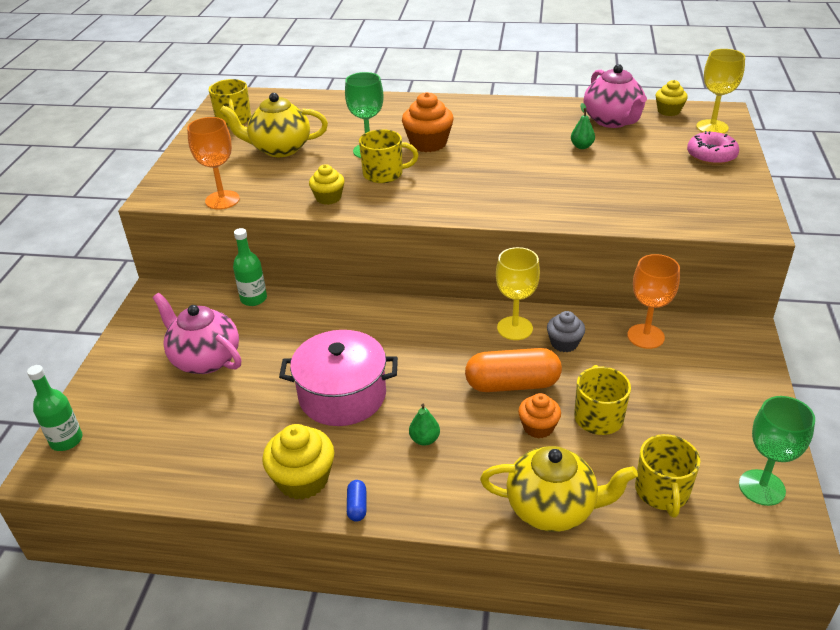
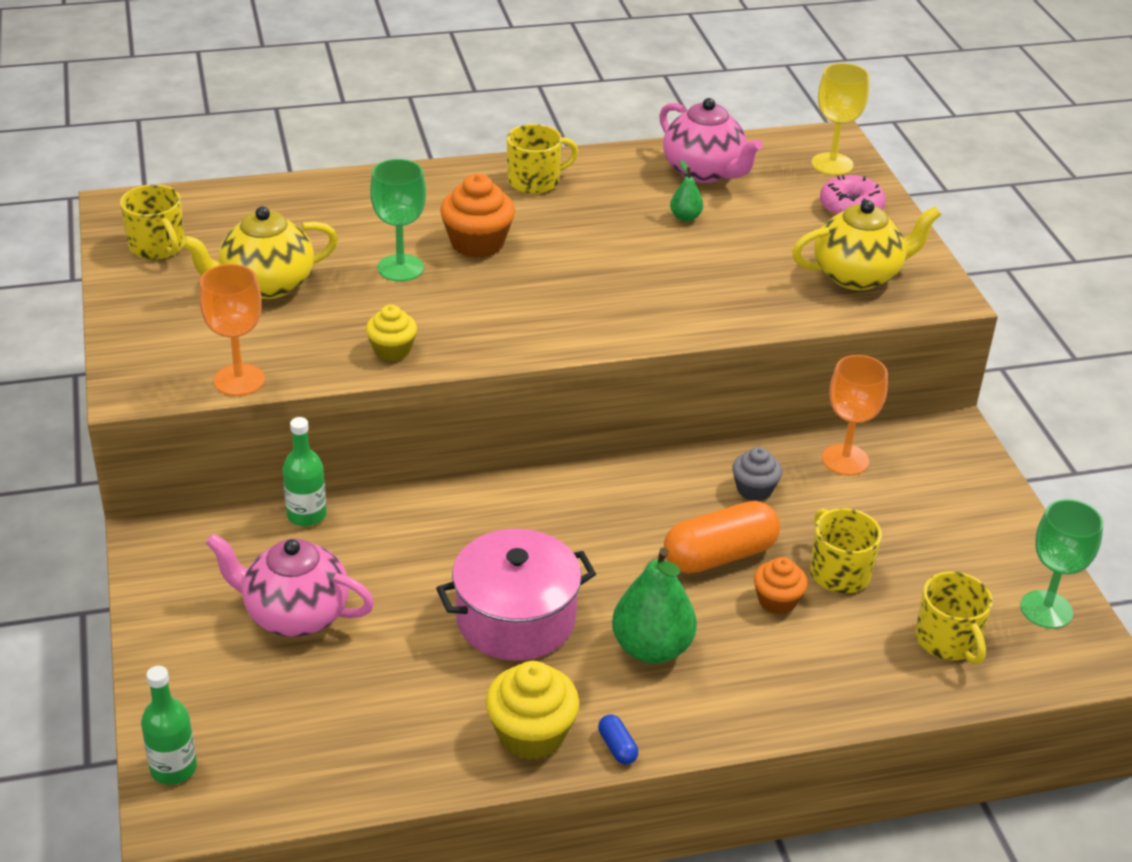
camera: 25 degrees left, 0 degrees up
(384, 174) = (446, 300): yellow mug -> yellow mug (535, 181)
(424, 439) = (651, 648): green pear -> green pear, size x2.07
(514, 328) = (684, 482): yellow goblet -> none
(552, 508) = (841, 690): yellow teapot -> yellow teapot (858, 275)
(668, 111) = (767, 146): yellow cupcake -> none

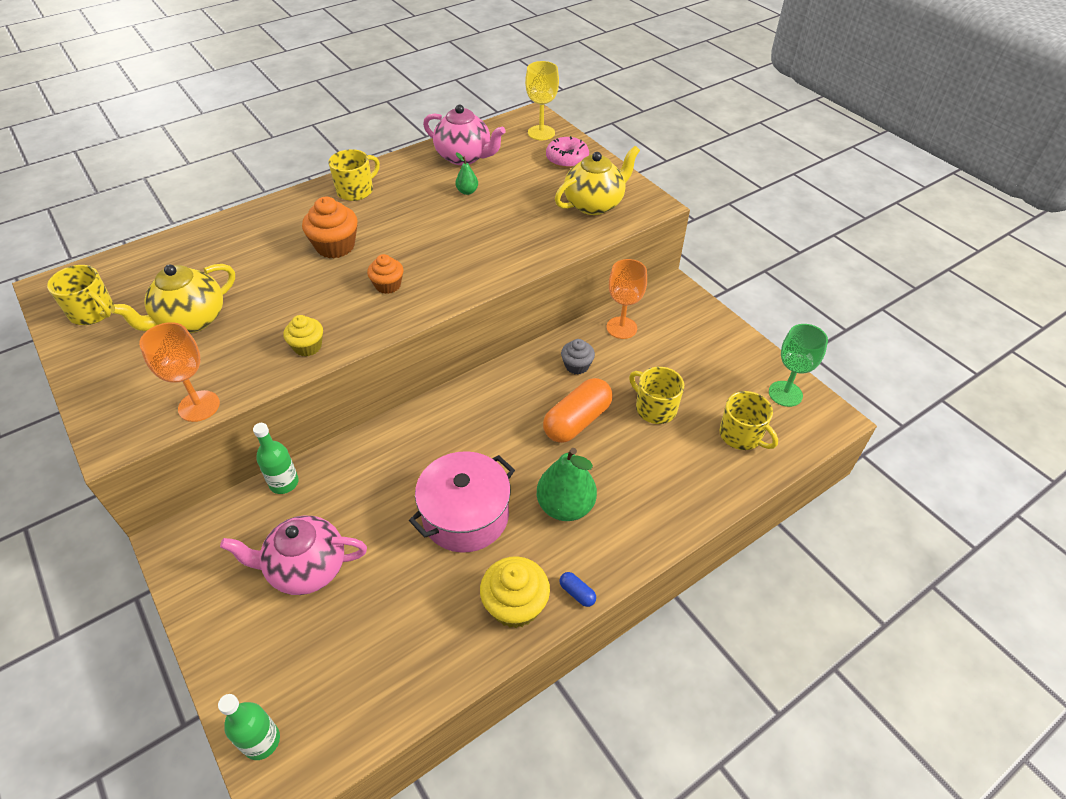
camera: 20 degrees left, 10 degrees up
(400, 268) = (288, 280): green goblet -> none
(777, 601) = (627, 442): orange cupcake -> orange cupcake (388, 285)

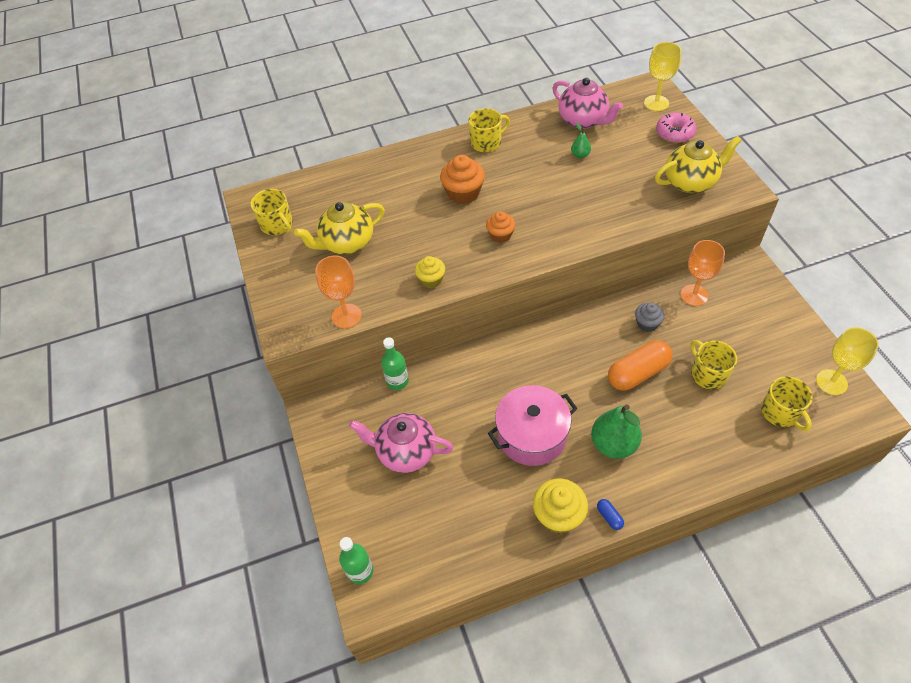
camera: 20 degrees right, 5 degrees up
(785, 394) = (831, 382): green goblet -> yellow goblet

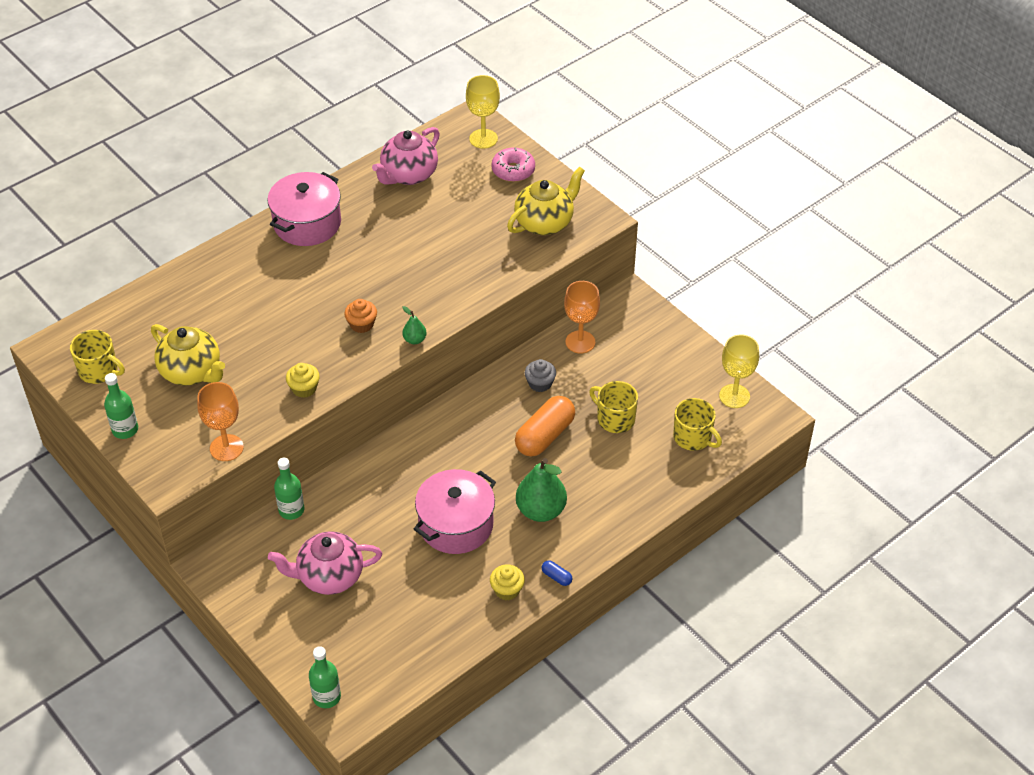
camera: 25 degrees left, 5 degrees down
(274, 279) = (125, 429): none -> green bottle
(347, 243) = (192, 372): yellow teapot -> yellow teapot turned 90 degrees counterclockwise
(463, 193) = (303, 287): orange cupcake -> none
(486, 142) = (307, 223): yellow mug -> pink pot
(558, 515) = (507, 590): yellow cupcake -> yellow cupcake, size x0.63
(580, 155) = (418, 217): green pear -> green pear (414, 340)
(583, 120) = (408, 175): pink teapot -> pink teapot turned 105 degrees clockwise

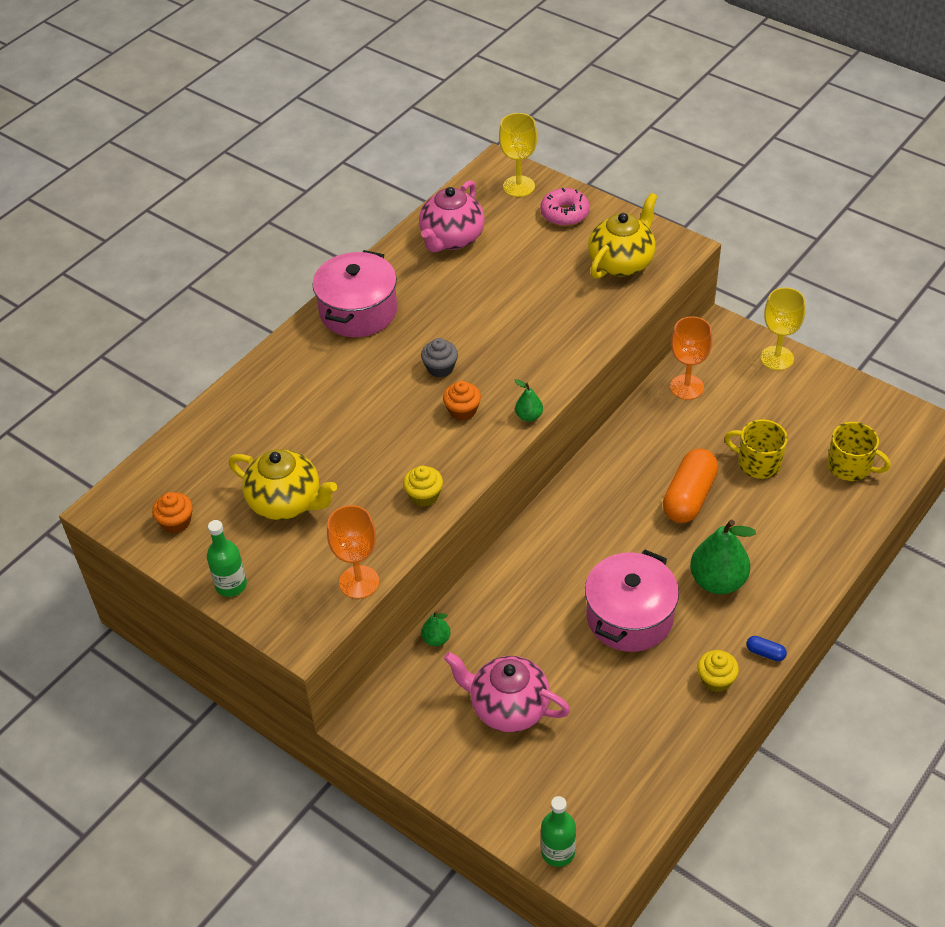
camera: 10 degrees left, 0 degrees up
(99, 370) = (176, 522): yellow mug -> orange cupcake
(291, 510) = (436, 639): green bottle -> green pear
(329, 576) = (508, 707): pink teapot -> pink teapot turned 45 degrees clockwise
(540, 383) = (661, 440): grey cupcake -> grey cupcake (440, 368)
(734, 396) = (875, 413): yellow goblet -> yellow goblet (777, 358)

